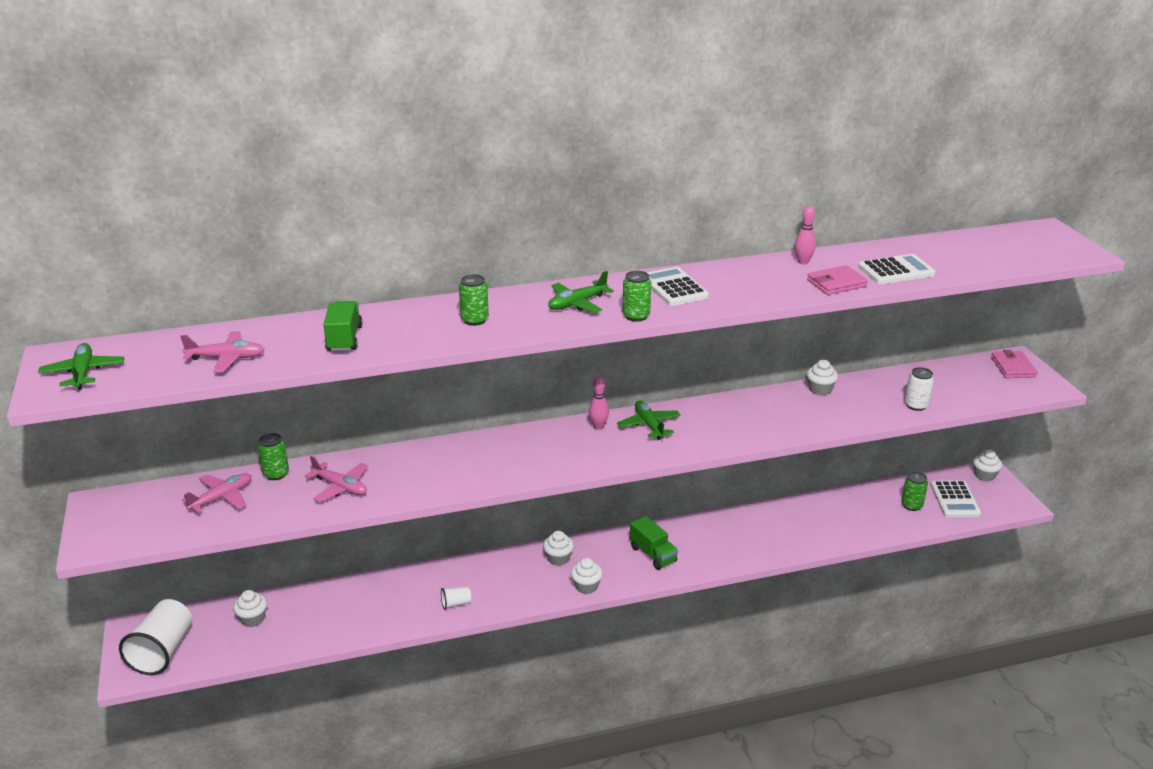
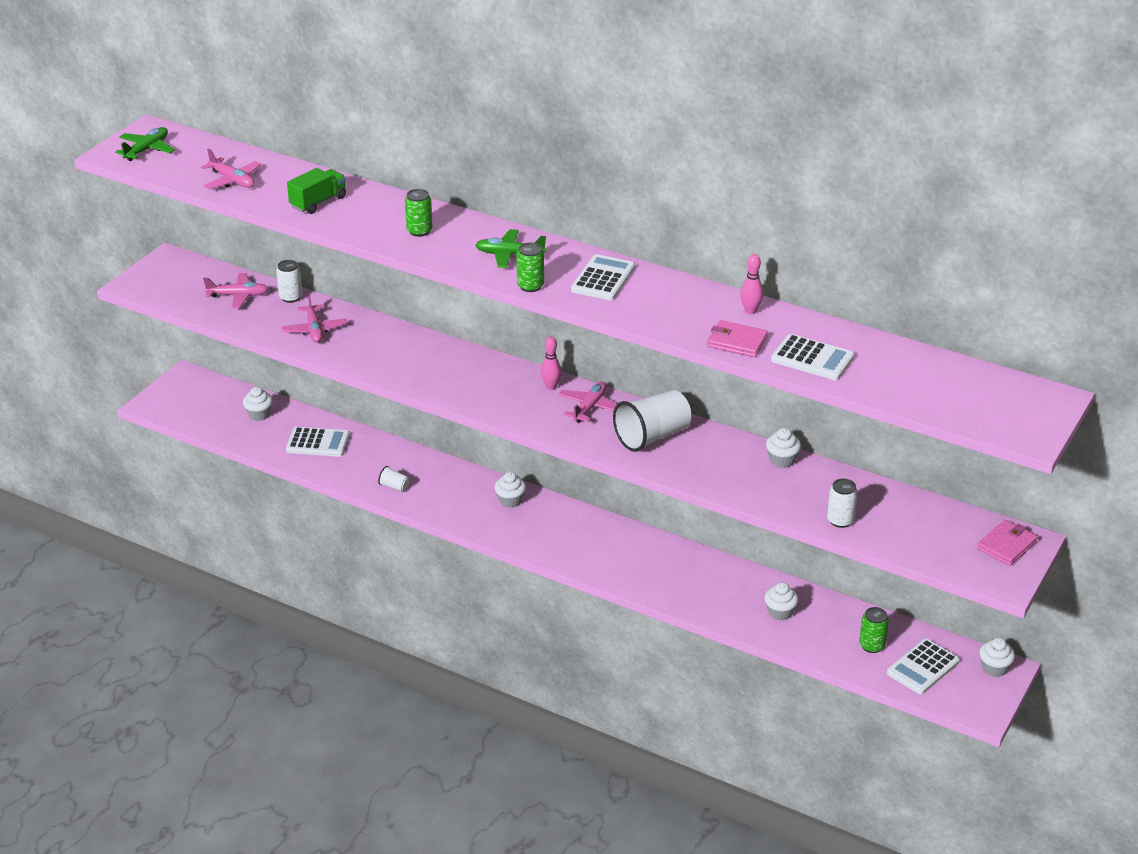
camera: 45 degrees right, 5 degrees up
(163, 651) = (185, 402): white cup -> white cup (652, 436)
(276, 474) = (291, 297): green can -> white can
(341, 610) = (318, 443): none -> white calculator
(586, 586) = (499, 533): white cupcake -> white cupcake (780, 612)
(649, 425) = (590, 407): green plane -> pink plane
(653, 554) = (584, 542): green truck -> none

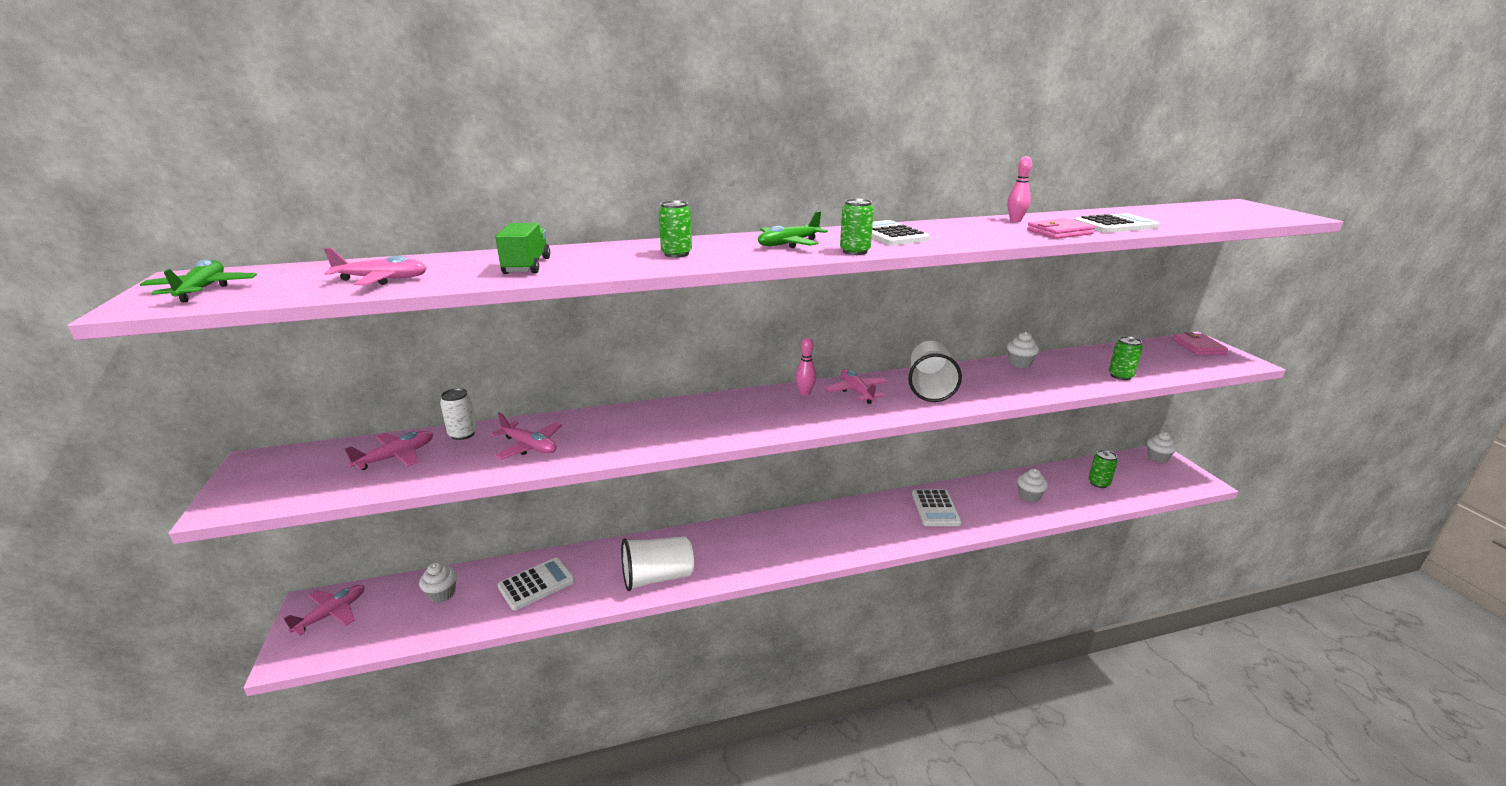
camera: 45 degrees left, 10 degrees down
(191, 390) = (331, 614): none -> pink plane
(394, 486) = (657, 578): white cup -> white cup, size x2.29
(510, 500) = (762, 532): white cupcake -> none
(840, 520) = (1120, 376): white can -> green can
(923, 667) = (1138, 478): white calculator -> white calculator (935, 508)

